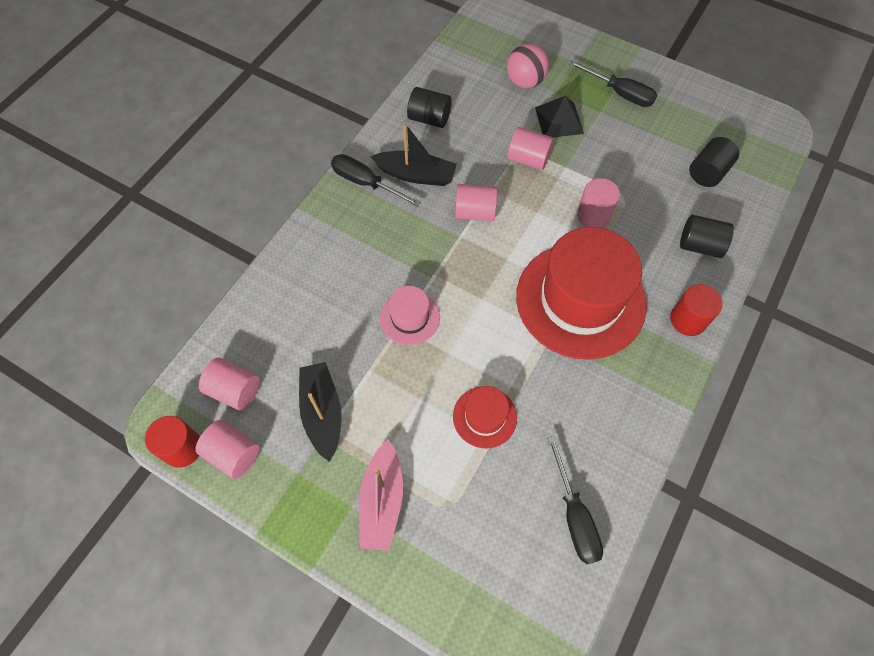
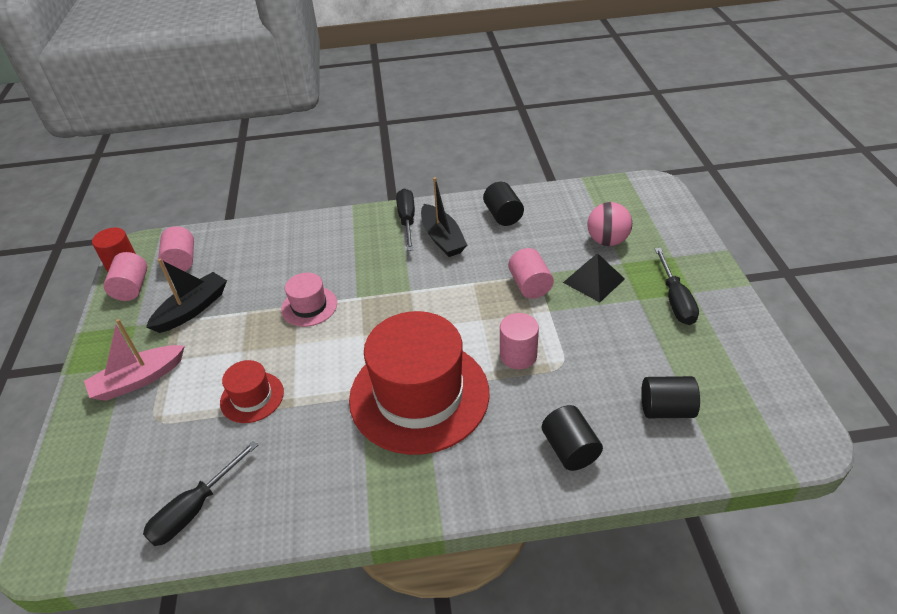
camera: 55 degrees right, 20 degrees down
(475, 212) = (442, 286): pink cylinder -> none
(688, 320) = (472, 486): red cylinder -> none

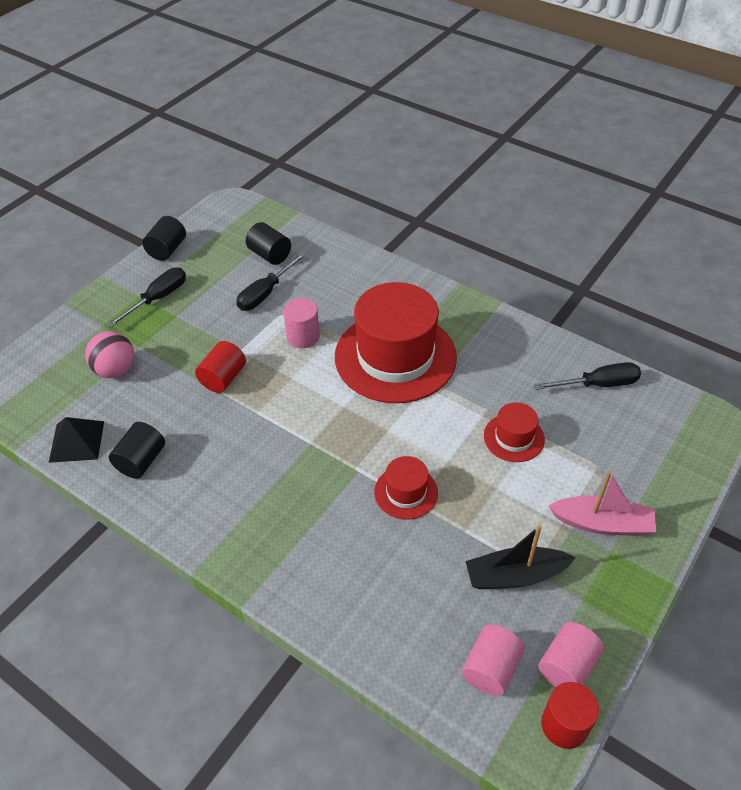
camera: 140 degrees left, 5 degrees up
(309, 306) = (406, 492): pink hat -> red hat
(407, 220) = (221, 529): black screwdriver -> black screwdriver (265, 293)
(442, 238) = (221, 478): black boat -> none
(530, 285) = (223, 378): pink cylinder -> red cylinder
(570, 449) = (346, 272): black cylinder -> black cylinder (167, 249)
(593, 280) = (178, 348): black pyramid -> black pyramid (77, 441)

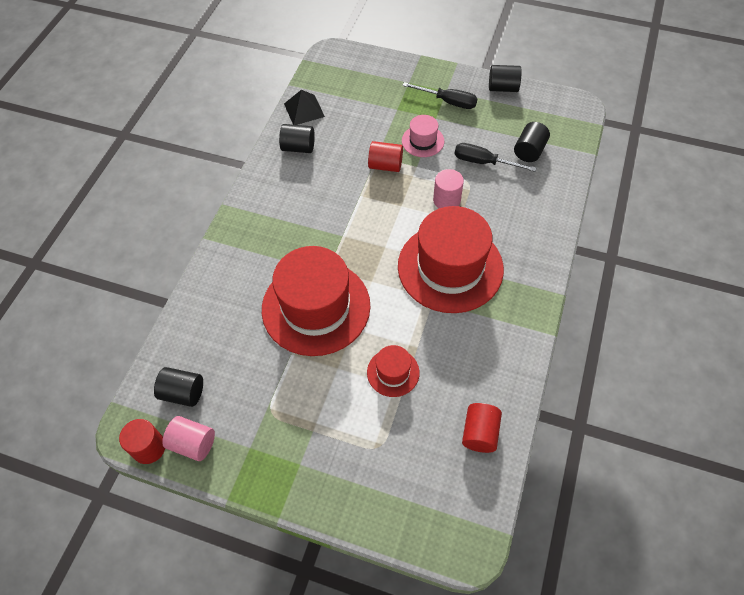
camera: 75 degrees right, 10 degrees up
(115, 370) = (370, 105): pink ball -> none
(205, 335) = (422, 141): none -> pink hat
(406, 492) = (316, 307): red hat -> red hat, size x2.19
(491, 668) = (183, 393): pink cylinder -> black cylinder
(515, 575) = (260, 396): black boat -> none
(598, 384) = (479, 433): black screwdriver -> red cylinder
(602, 523) = (324, 454): pink boat -> none

